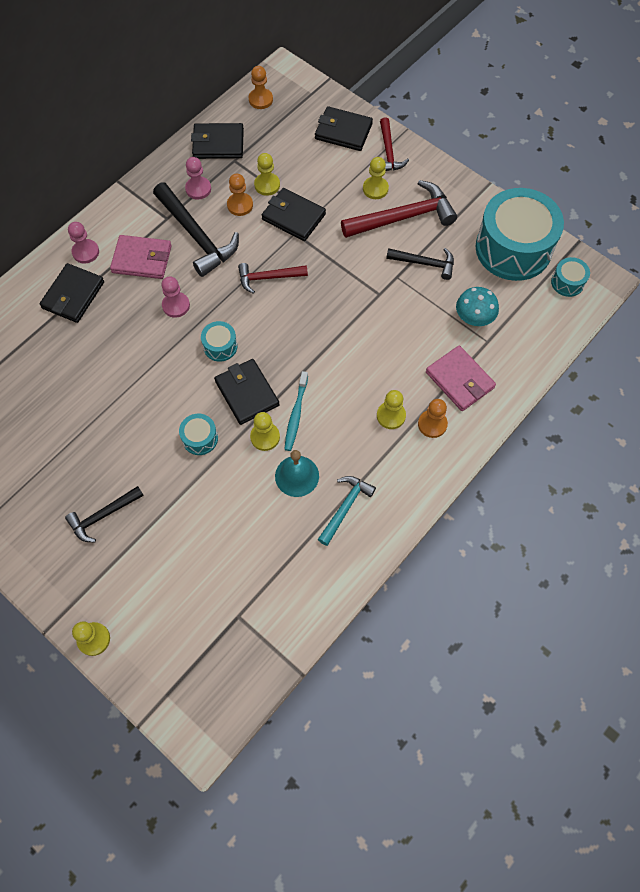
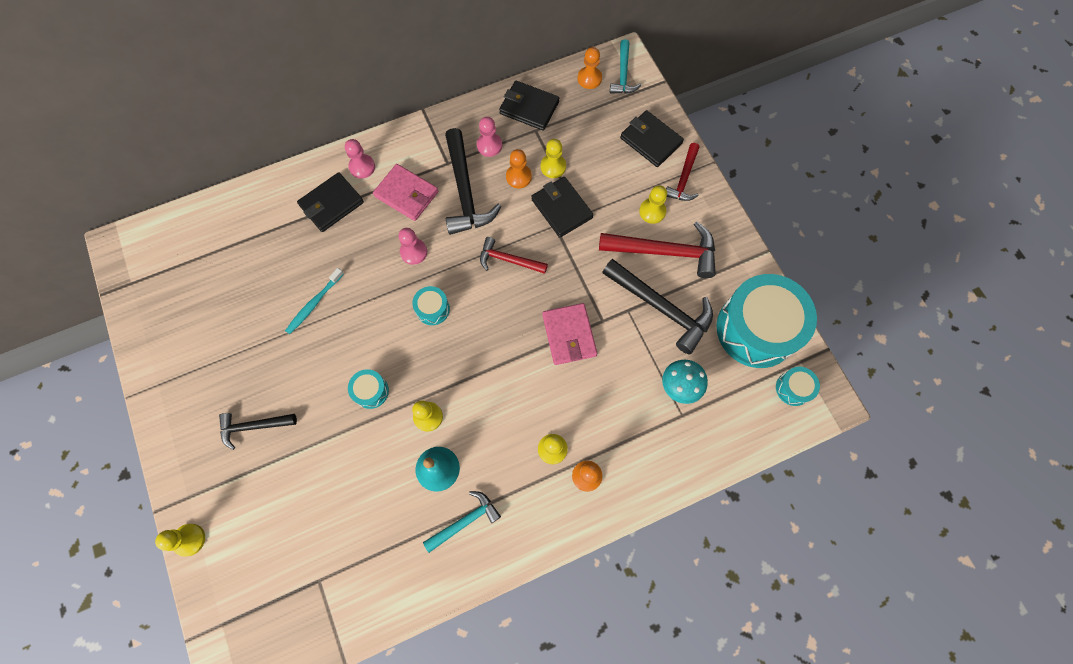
camera: 25 degrees right, 5 degrees up
(247, 393) = (433, 366): black wallet -> none
(289, 85) = (623, 74): none -> turquoise hammer
(296, 414) = (466, 407): turquoise toothbrush -> turquoise toothbrush (314, 303)
(425, 263) = (661, 308): black hammer -> black hammer, size x1.70
(459, 380) = (635, 443): pink wallet -> pink wallet (569, 335)

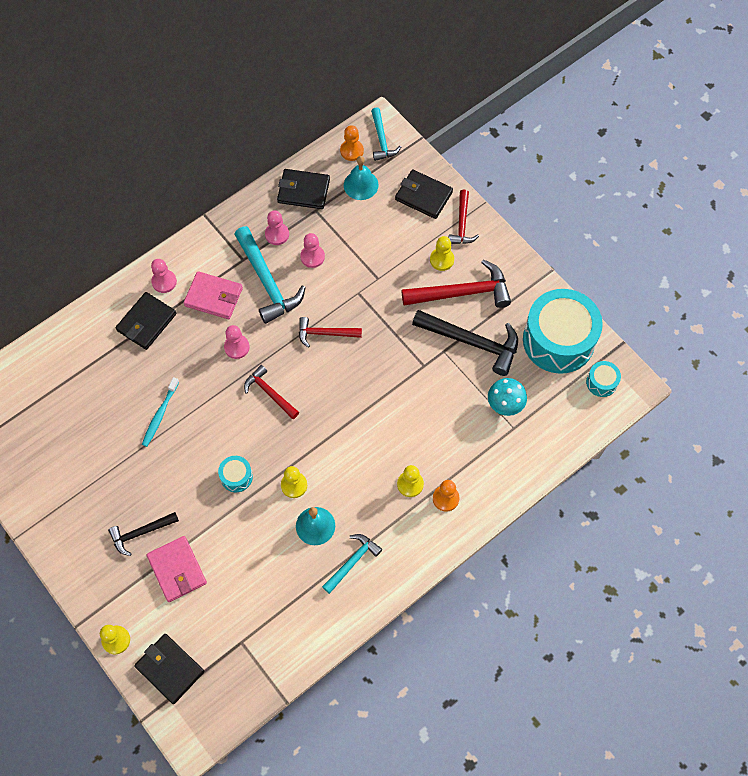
camera: 15 degrees left, 5 degrees down
(433, 309) = (269, 393): turquoise drum -> red hammer
(465, 192) = (267, 282): black hammer -> turquoise hammer
(518, 177) = (312, 257): orange pawn -> pink pawn
(553, 167) = (341, 240): yellow pawn -> none
(561, 209) = (360, 276): black wallet -> black wallet (170, 669)
(569, 335) = (397, 385): pink wallet -> pink wallet (177, 570)
(589, 115) = (361, 185): none -> turquoise bell

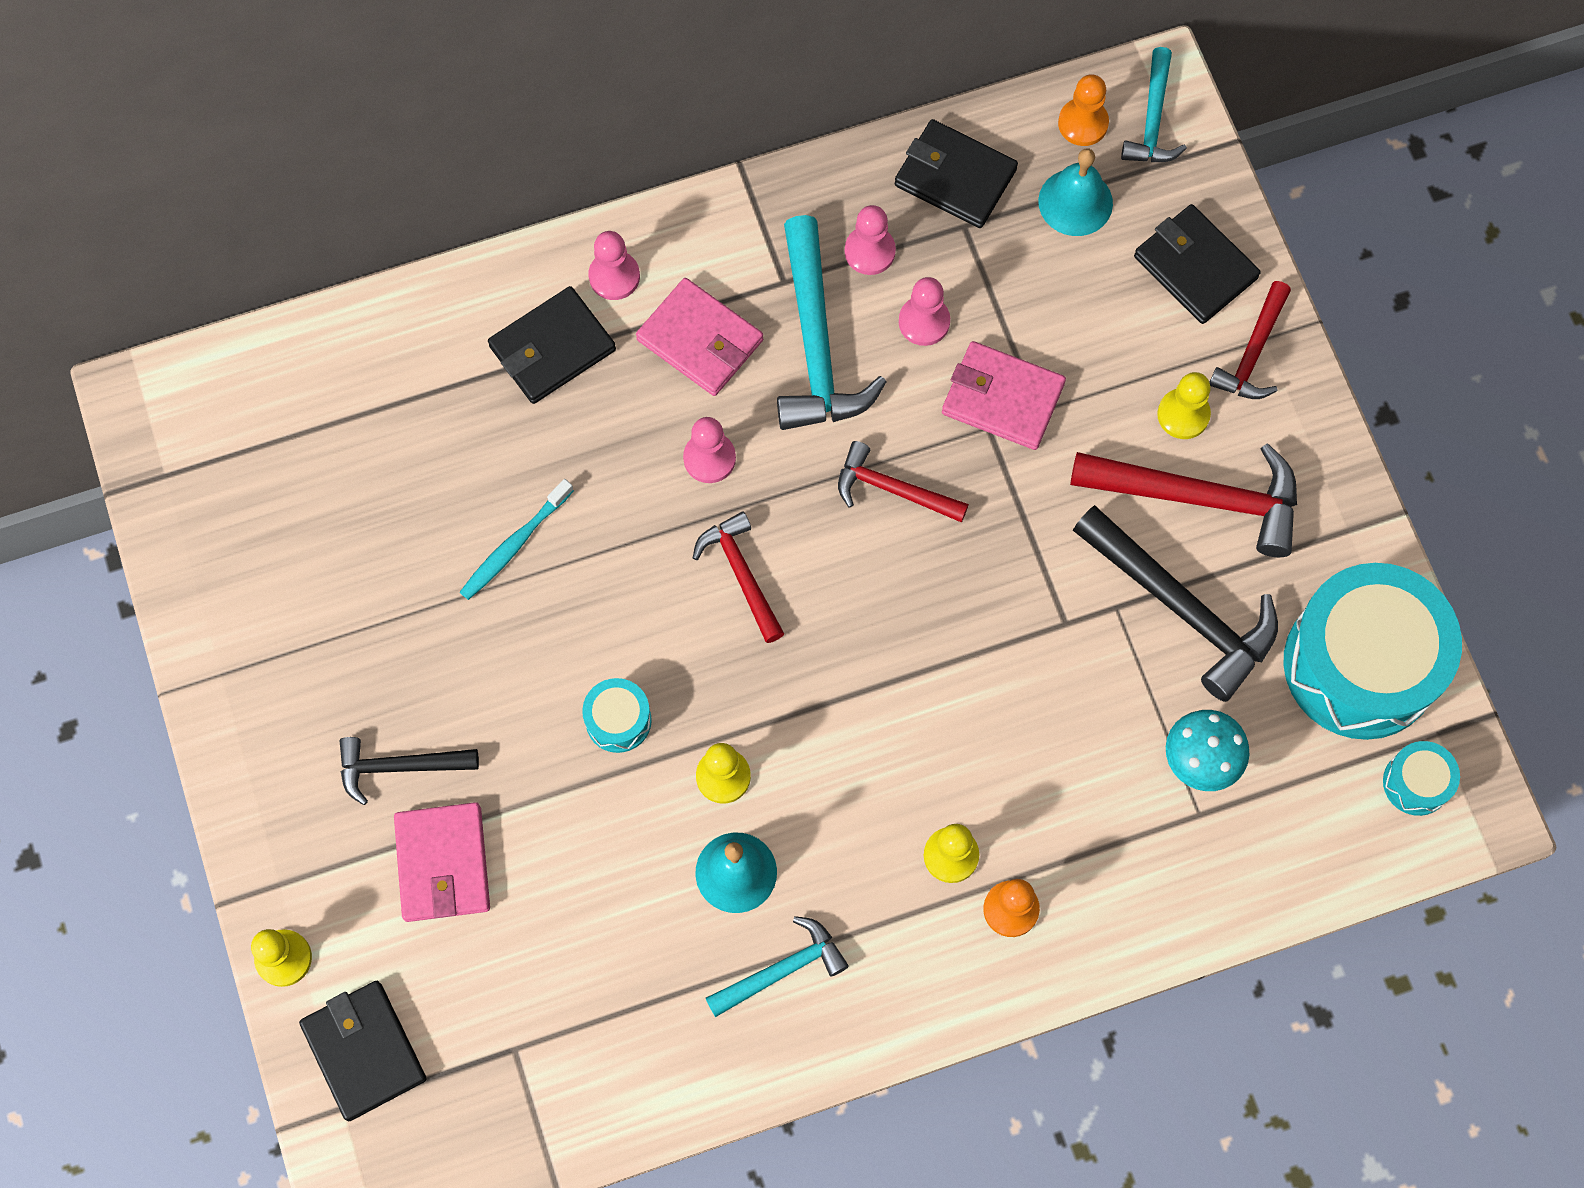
camera: 20 degrees right, 5 degrees up
(359, 278) = (1002, 398): none -> pink wallet

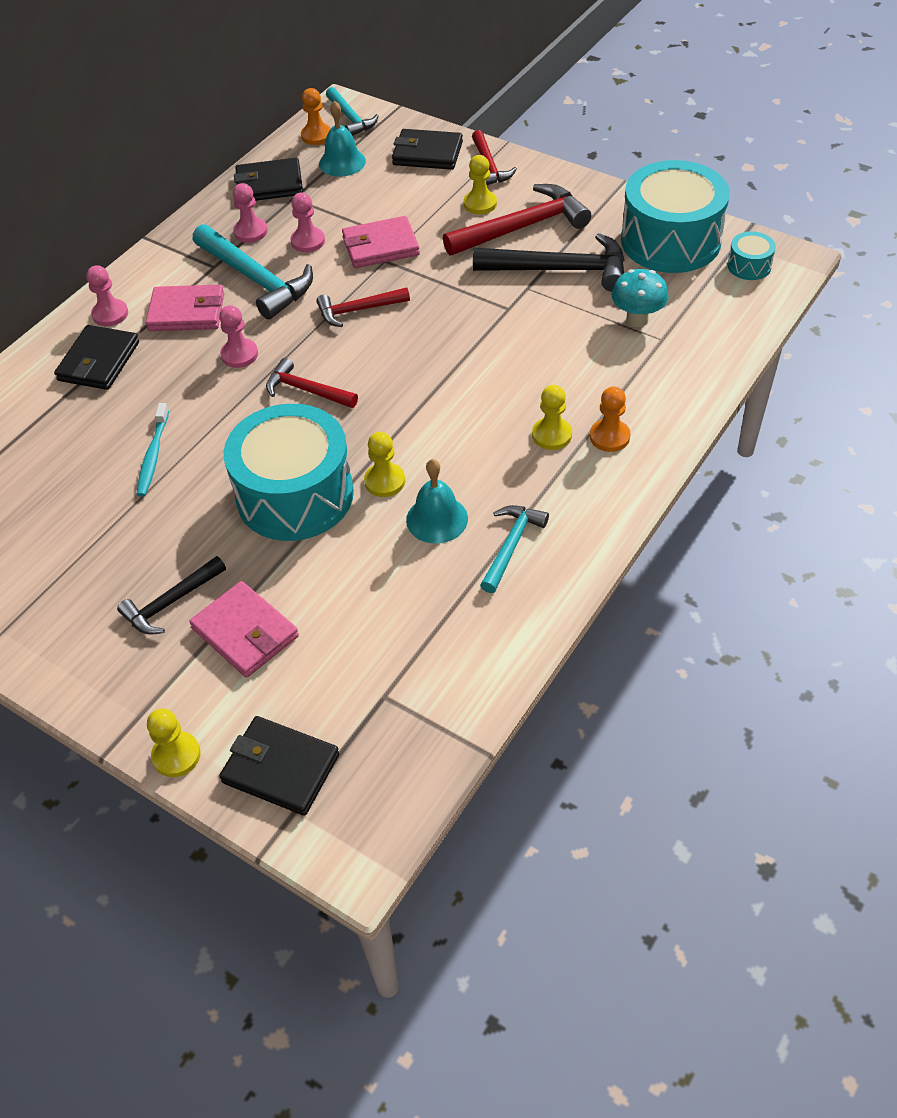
camera: 35 degrees left, 20 degrees down
(618, 720) = (295, 495): turquoise drum -> turquoise drum, size x2.35

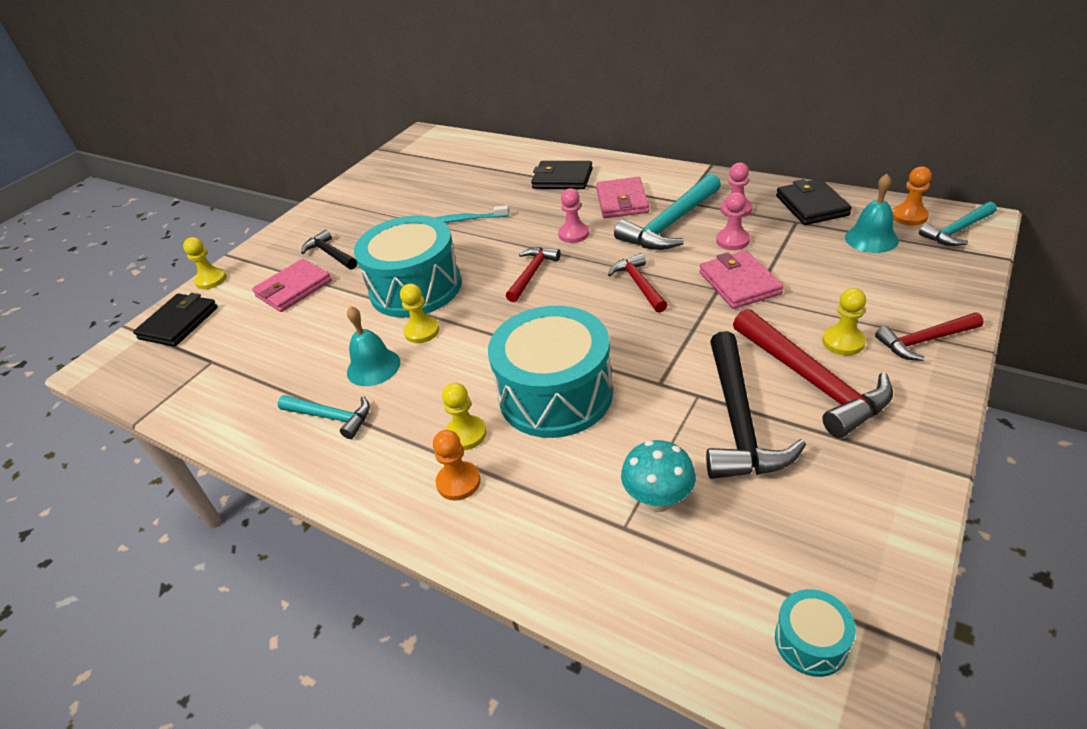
camera: 90 degrees right, 10 degrees down
(110, 314) = (614, 172): pink pawn -> none
(427, 153) = (922, 291): black wallet -> none
(670, 240) = (839, 534): turquoise drum -> turquoise drum (555, 394)

